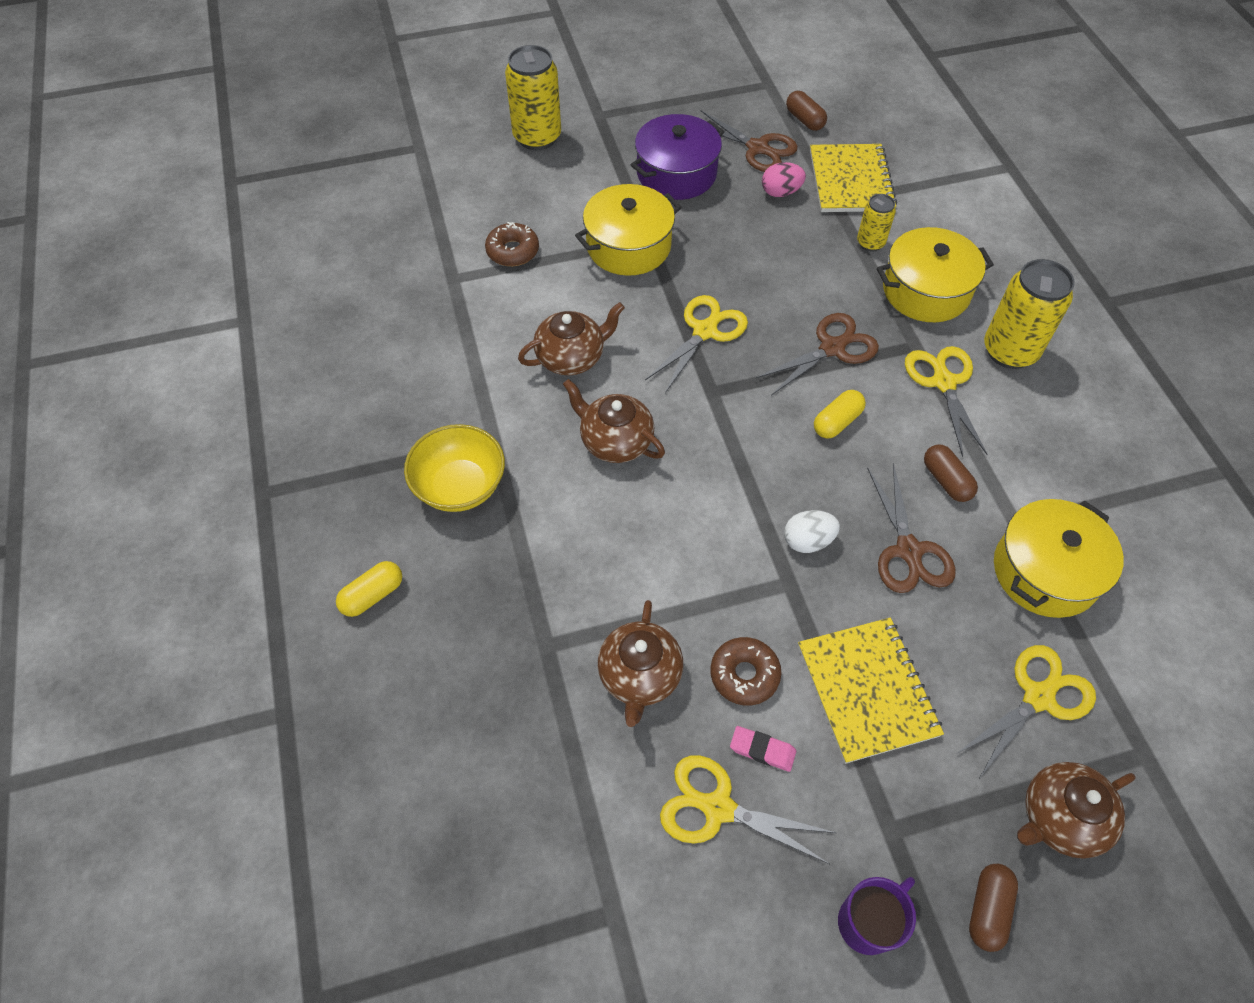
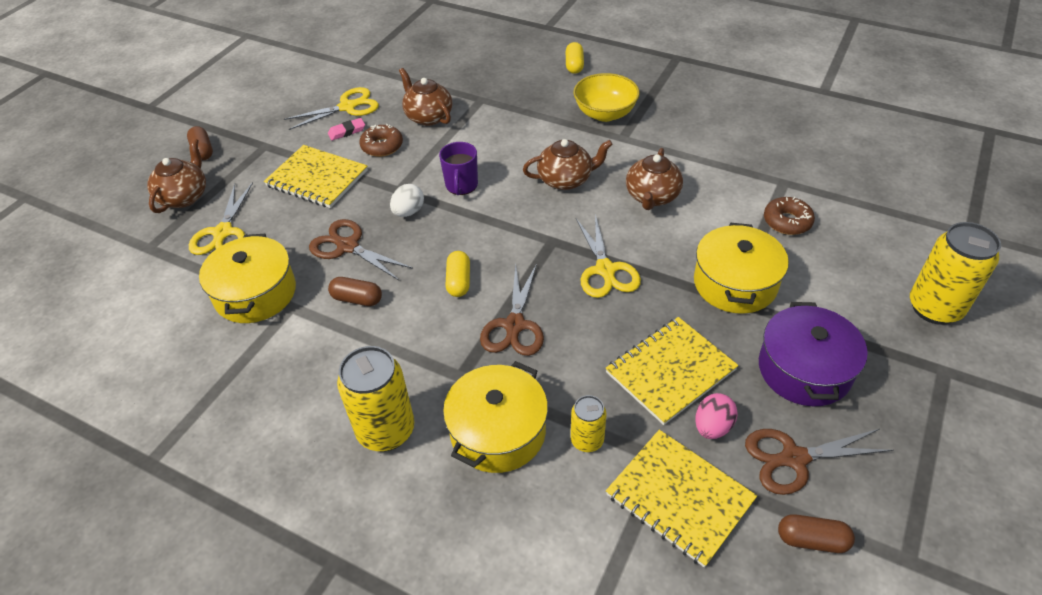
camera: 135 degrees right, 10 degrees down
(761, 235) = (670, 371): none -> yellow notebook
(867, 922) = (254, 119): purple mug -> purple mug (461, 185)
(943, 382) = (414, 363): yellow scissors -> none

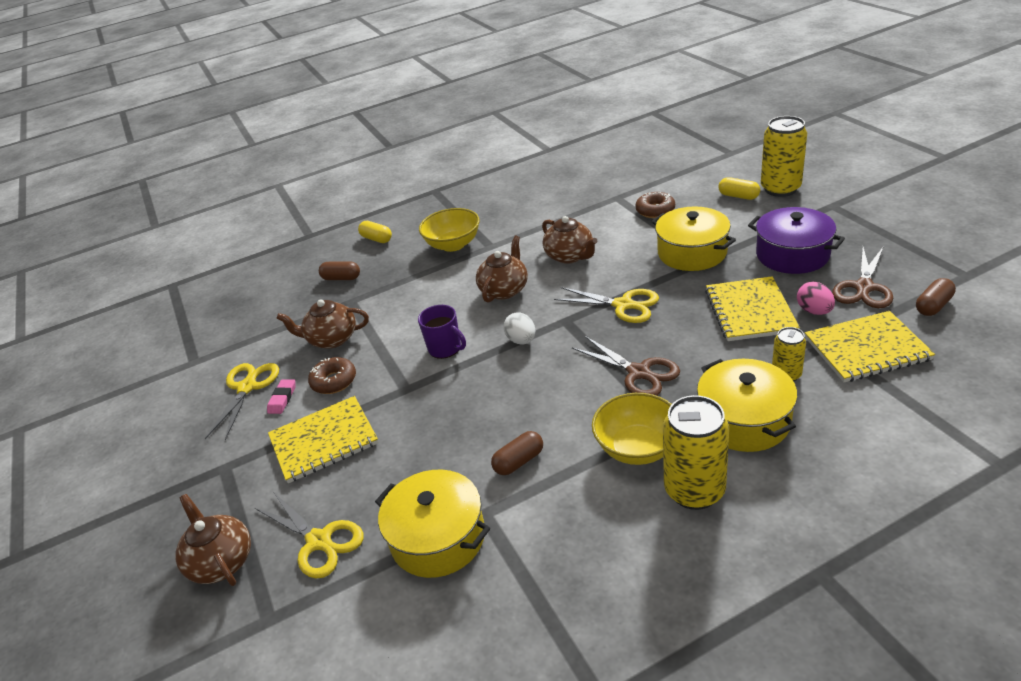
camera: 50 degrees left, 10 degrees down
(203, 151) = (165, 523): brown capsule -> brown capsule (341, 278)
(347, 246) = (444, 447): brown scissors -> none
(408, 212) = (442, 391): white egg -> white egg (521, 340)
(416, 368) = (637, 448): none -> yellow bowl
(459, 281) = (559, 388): yellow capsule -> yellow capsule (738, 196)

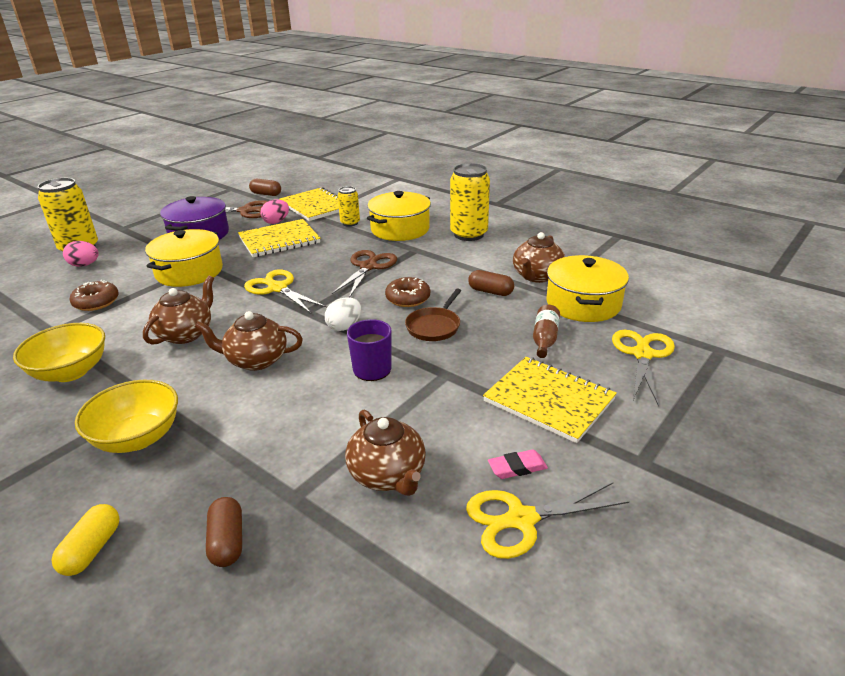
camera: 120 degrees left, 5 degrees down
(221, 561) = (719, 400): brown teapot -> brown teapot (537, 276)
(334, 381) = (463, 434): brown donut -> brown donut (408, 298)
(401, 473) = (544, 339): none -> brown bottle
(481, 398) = (434, 326): none -> brown pan
(623, 305) = (277, 288): yellow scissors -> yellow scissors turned 45 degrees counterclockwise
(637, 448) = (446, 255): yellow bowl -> yellow bowl (71, 372)
(738, 196) = (84, 265): yellow capsule -> pink egg

